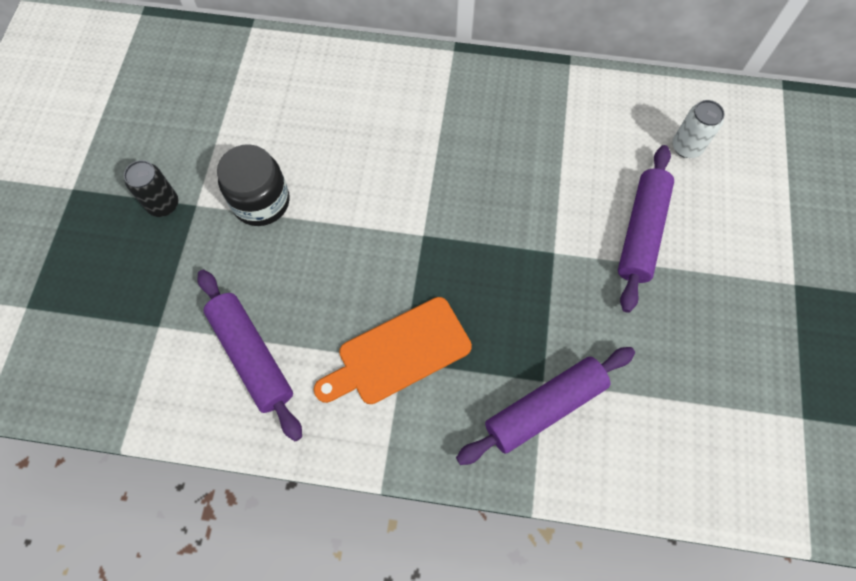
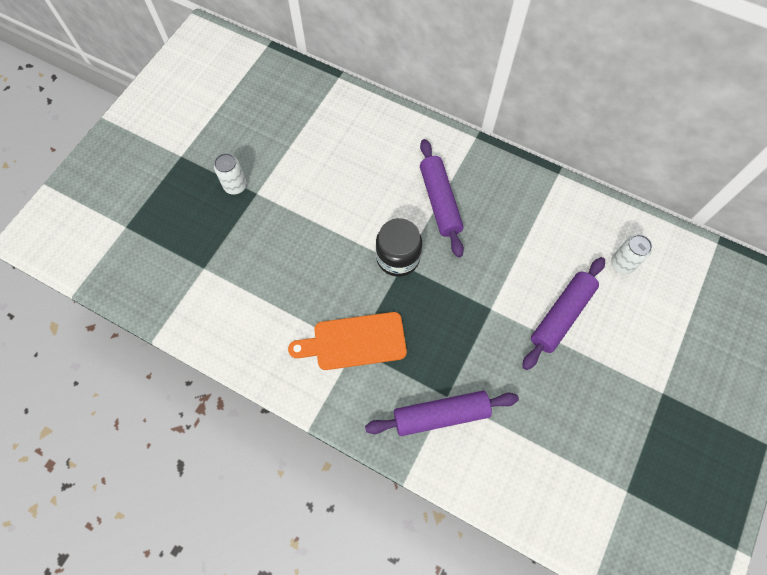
camera: 20 degrees right, 0 degrees up
(163, 204) = (235, 186): black can -> white can
(252, 356) = (256, 309): purple rolling pin -> purple rolling pin (440, 201)
(261, 202) = (300, 205): black jar -> black jar (398, 257)

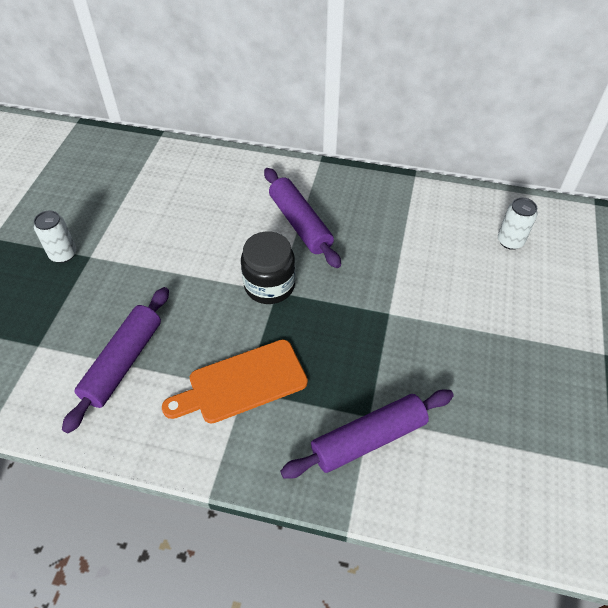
camera: 15 degrees left, 15 degrees down
(561, 315) = (467, 303): purple rolling pin -> purple rolling pin (123, 362)

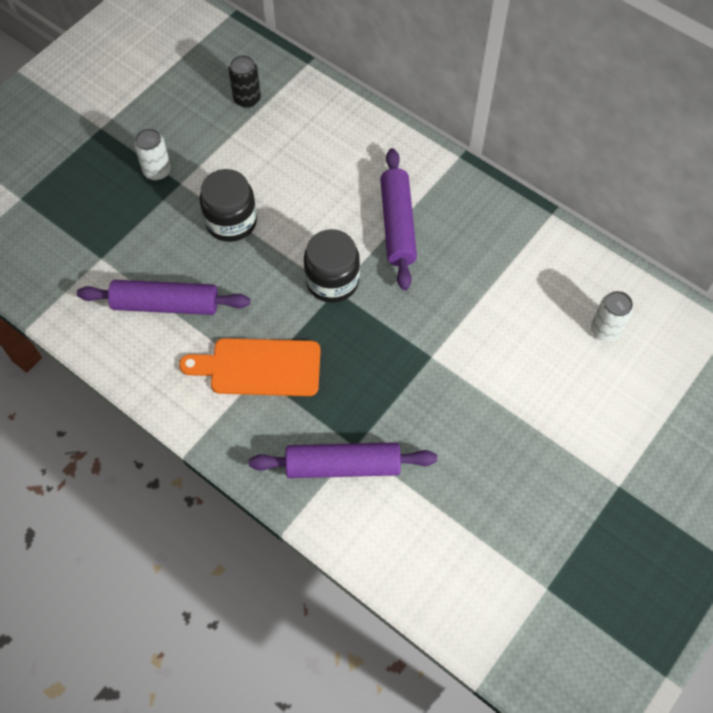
camera: 25 degrees right, 10 degrees up
(121, 175) = (247, 99): none -> black can
(123, 362) = (166, 304): purple rolling pin -> purple rolling pin turned 45 degrees clockwise
(153, 271) = (231, 221): none -> black jar

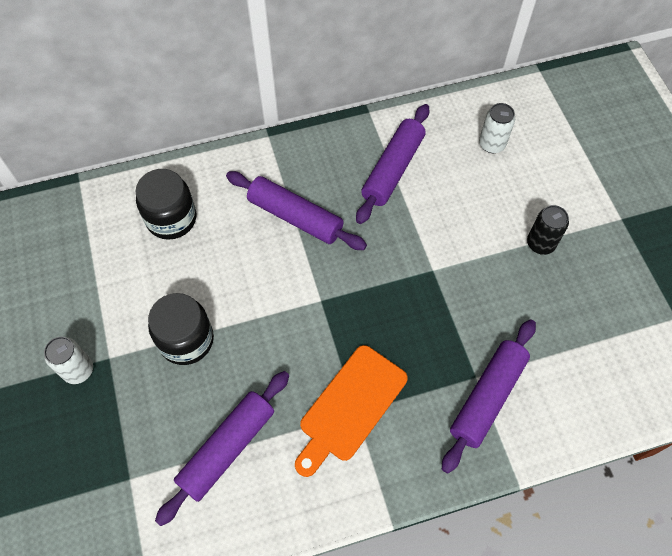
camera: 55 degrees left, 0 degrees up
(247, 99) = (71, 249): black can -> black can (540, 244)
(332, 281) = (310, 297): black jar -> black jar (171, 219)
(507, 267) = (393, 169): none -> purple rolling pin

